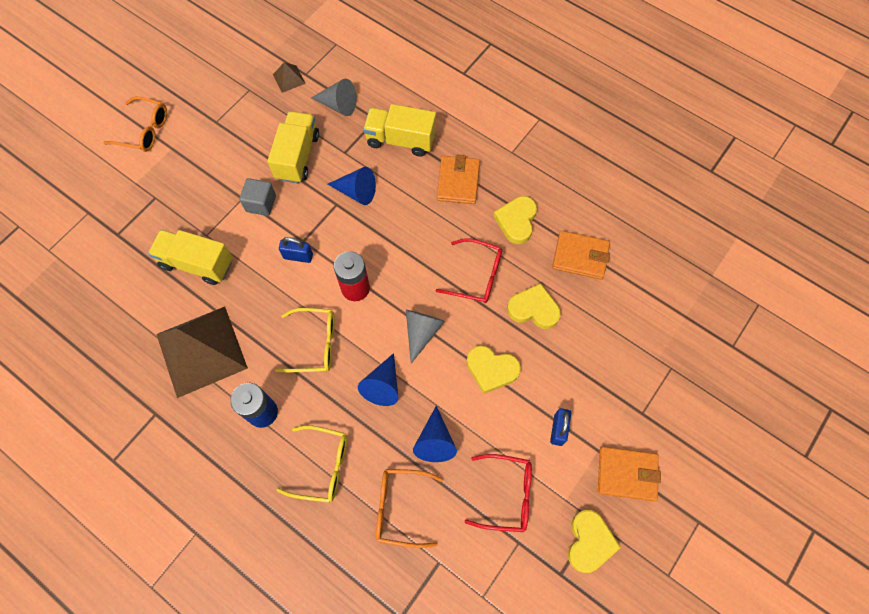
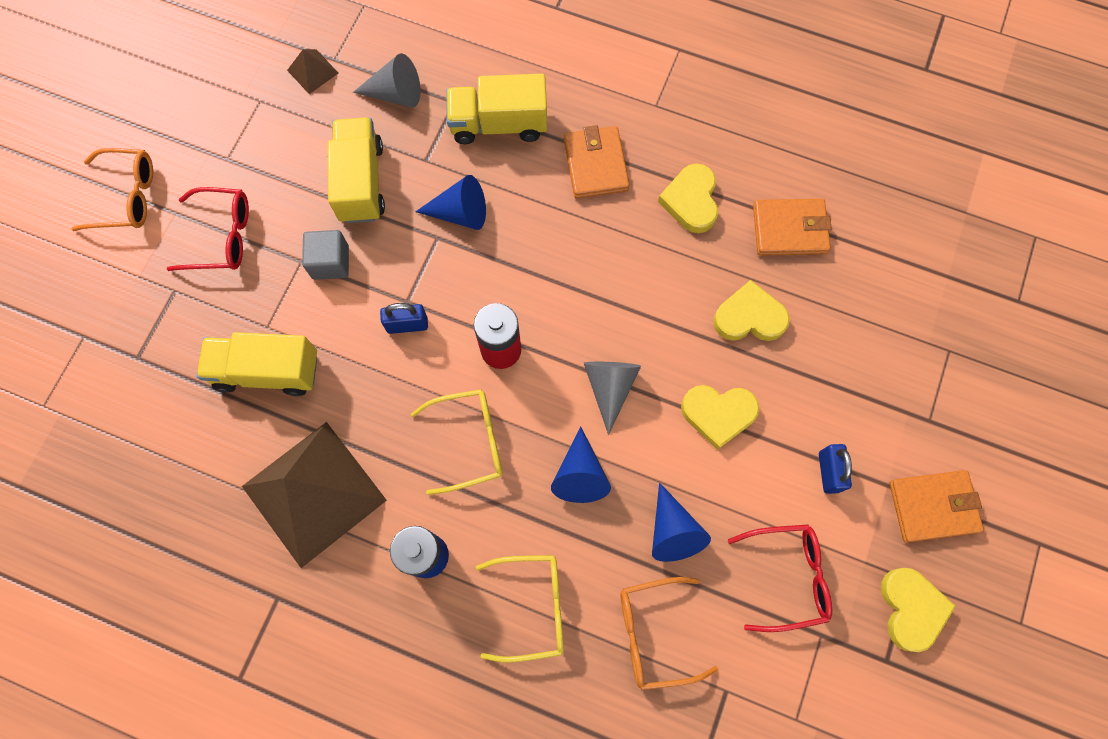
camera: 15 degrees left, 5 degrees up
(476, 276) = (660, 291): red glasses -> red glasses (222, 236)

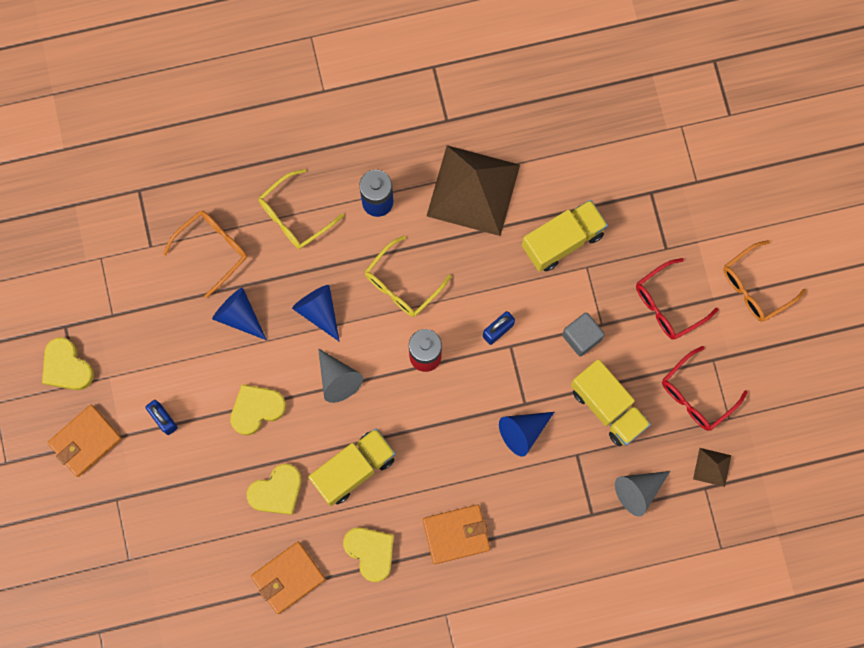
camera: 145 degrees right, 5 degrees up
(498, 124) = (547, 518): yellow truck -> yellow truck (353, 469)
(595, 165) = (456, 534): orange wallet -> orange wallet turned 60 degrees counterclockwise
(787, 576) = (152, 336): red glasses -> red glasses (696, 395)

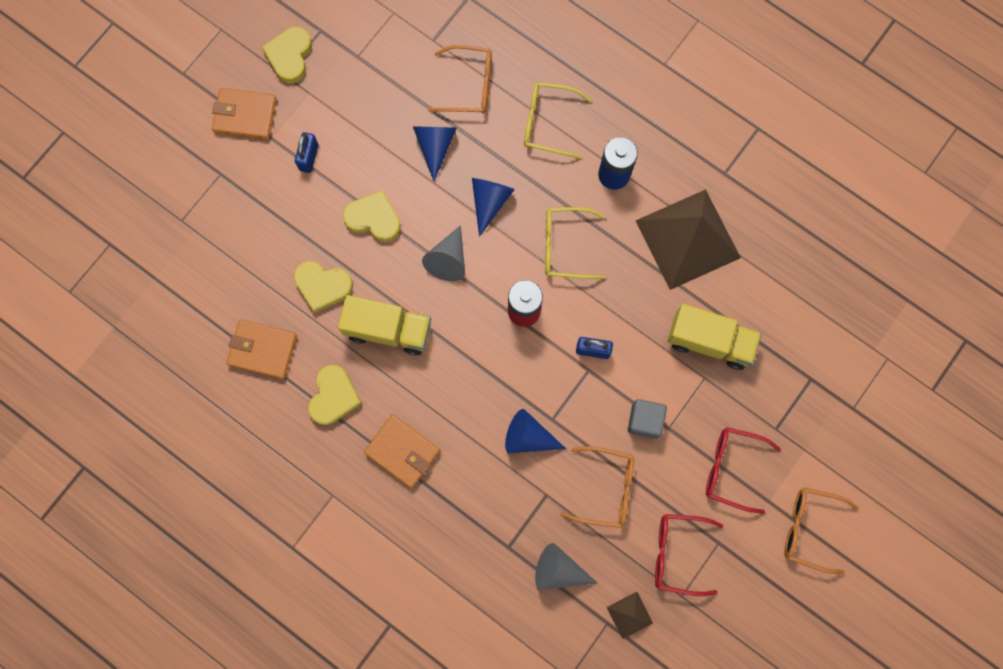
camera: 50 degrees right, 0 degrees up
(608, 407) = (606, 488): yellow truck -> orange glasses

